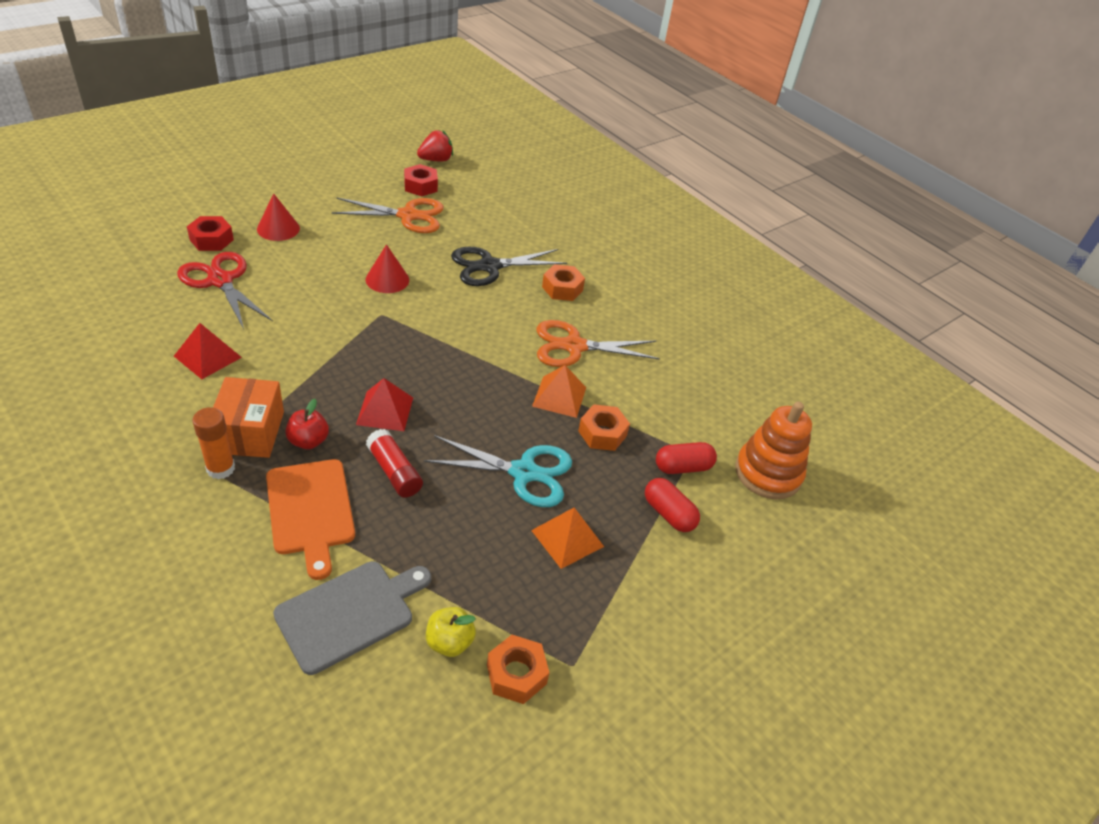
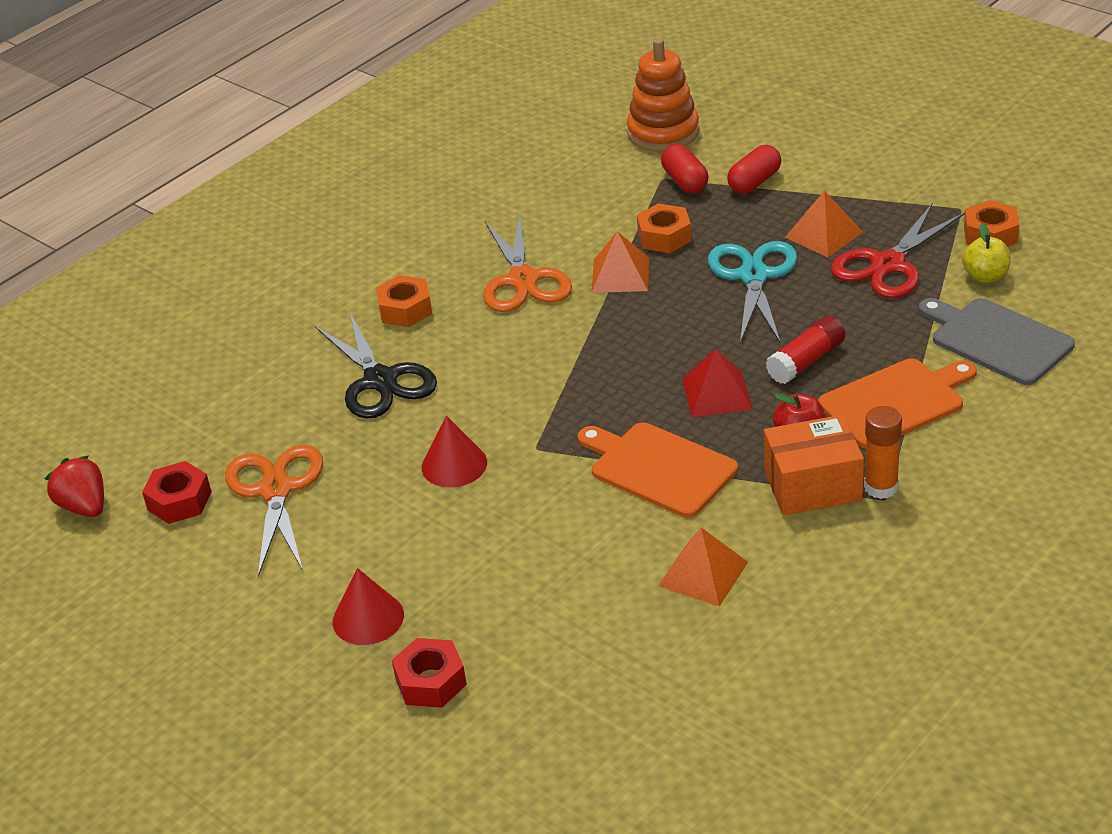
camera: 90 degrees left, 5 degrees down
(207, 356) = (703, 574): red pyramid -> orange pyramid
(220, 281) = (533, 628): red scissors -> red scissors (888, 264)
(323, 362) = (658, 468): none -> orange cutting board

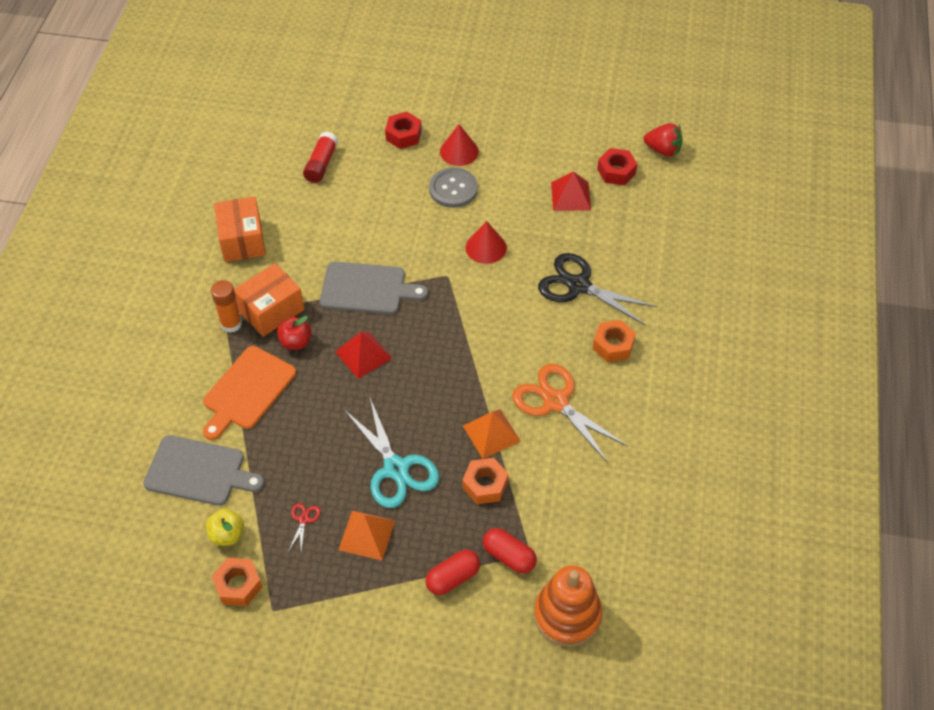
camera: 145 degrees right, 15 degrees up
(276, 490) = (570, 196): orange scissors -> red pyramid
(428, 561) = (453, 189): none -> grey button
(658, 468) = (367, 288): orange cutting board -> grey cutting board
(703, 574) = (304, 235): orange pyramid -> none
(754, 182) = (453, 578): red capsule -> red capsule turned 45 degrees clockwise
(806, 361) = (320, 403): red glue stick -> red glue stick (321, 164)
(806, 601) = (242, 240): none -> orange box
(888, 264) = (304, 519): red scissors -> red scissors, size x0.41

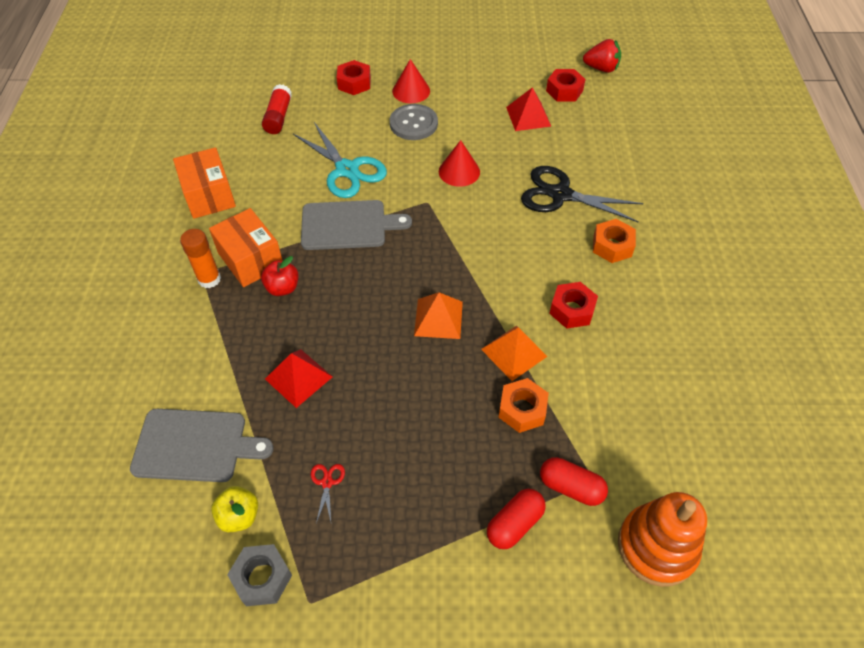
camera: 10 degrees left, 0 degrees up
(238, 585) = (262, 578): orange nut -> grey nut
(247, 391) = (238, 346): orange cutting board -> none
(271, 310) = (251, 259): orange box -> orange box turned 75 degrees counterclockwise
(363, 354) = (358, 291): red pyramid -> red pyramid (298, 377)
(366, 535) = (403, 489): orange pyramid -> orange pyramid (438, 318)
(396, 468) = (420, 407): turquoise scissors -> turquoise scissors (347, 170)
(556, 402) = (572, 310): orange scissors -> red nut

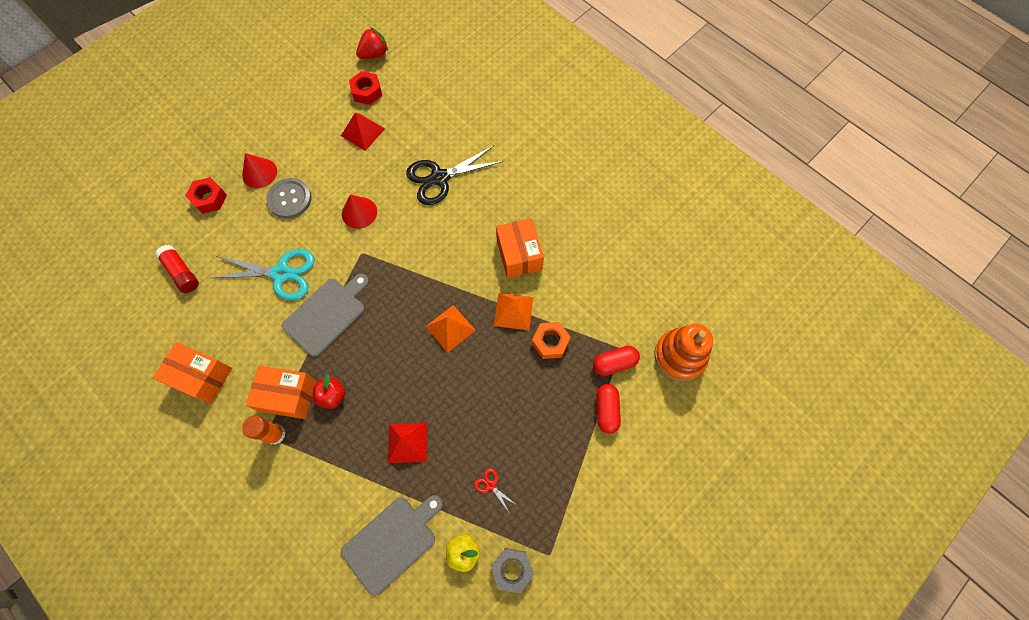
camera: 45 degrees left, 15 degrees up
(572, 310) = (519, 255): red nut -> orange box
(612, 246) = (502, 191): orange nut -> none

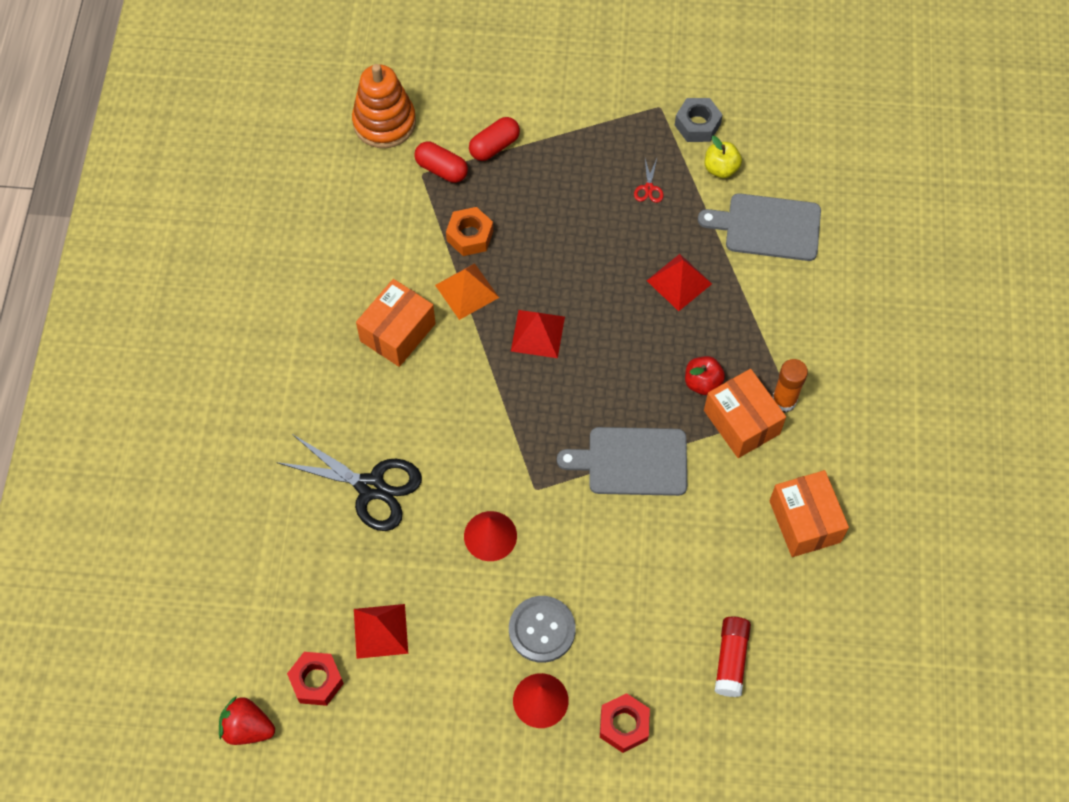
camera: 130 degrees left, 5 degrees down
(281, 273) = (633, 550): turquoise scissors -> none
(450, 328) = (538, 334): orange pyramid -> red pyramid

